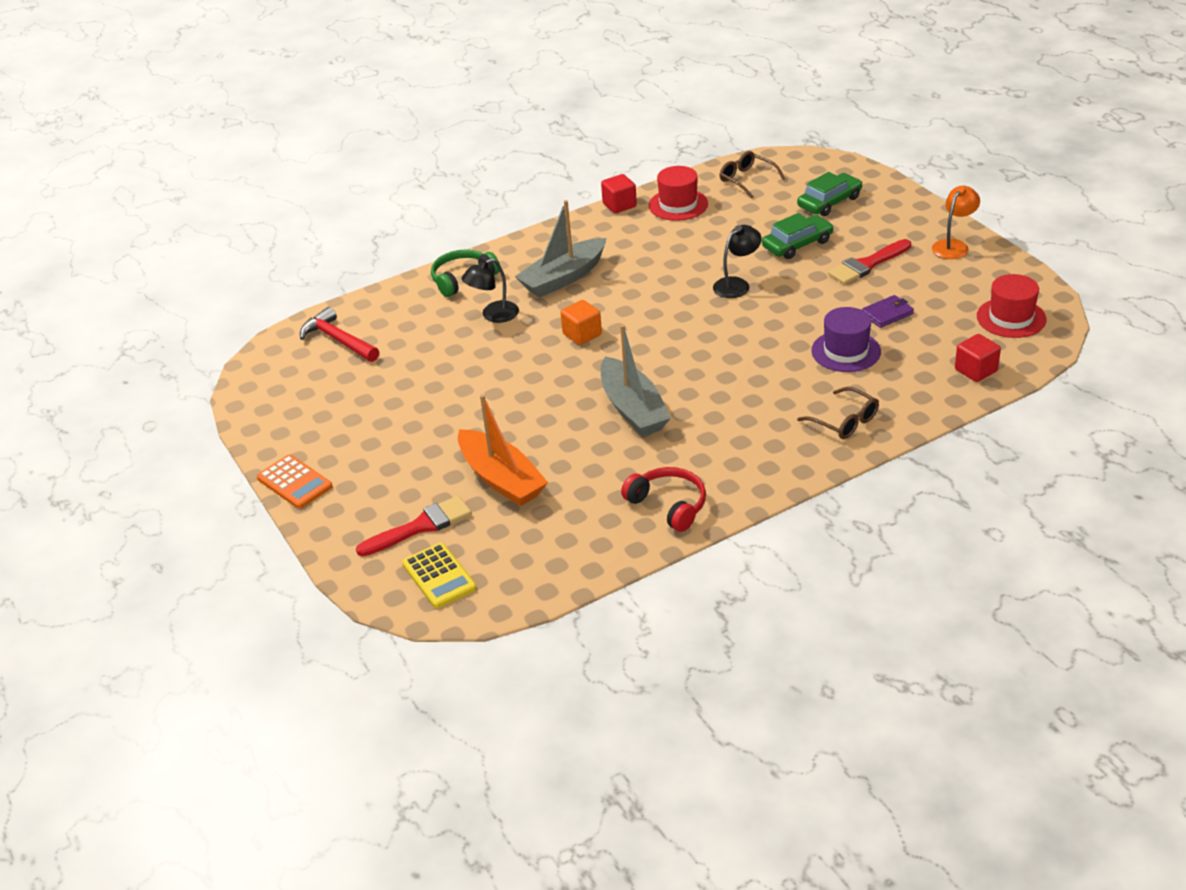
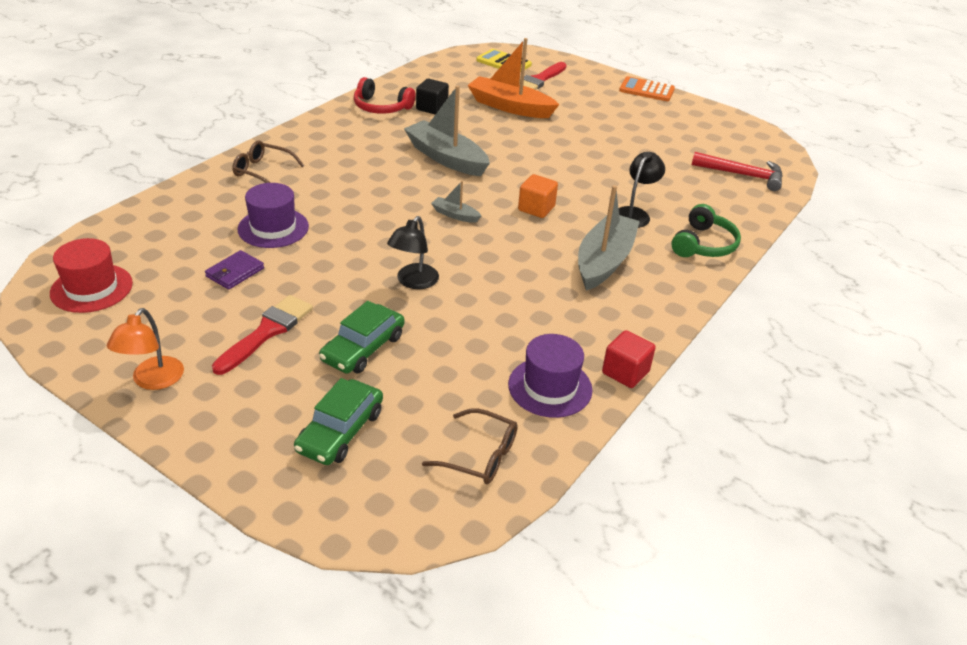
camera: 150 degrees right, 0 degrees up
(603, 493) = (432, 108): none -> black cube
(665, 339) = (455, 215): none -> grey boat
(678, 204) = (550, 387): red hat -> purple hat
(976, 370) = (139, 227): red cube -> none

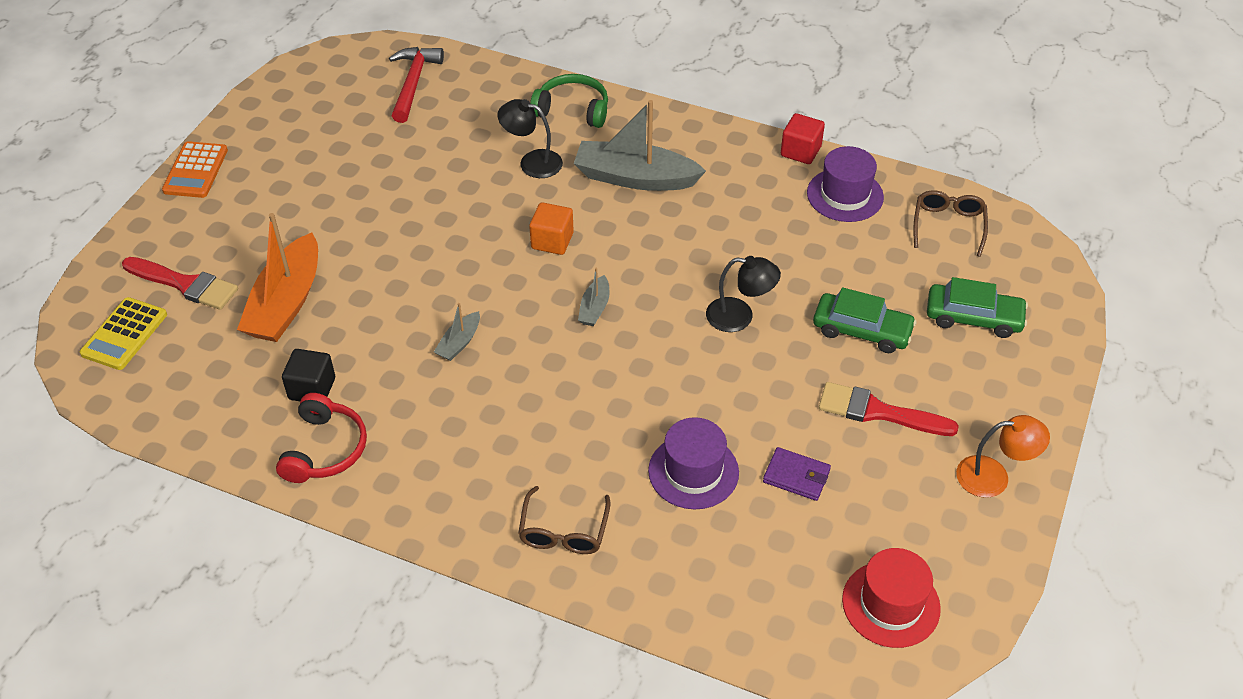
camera: 100 degrees left, 10 degrees up
(446, 158) = (459, 343): grey boat -> grey boat, size x0.47

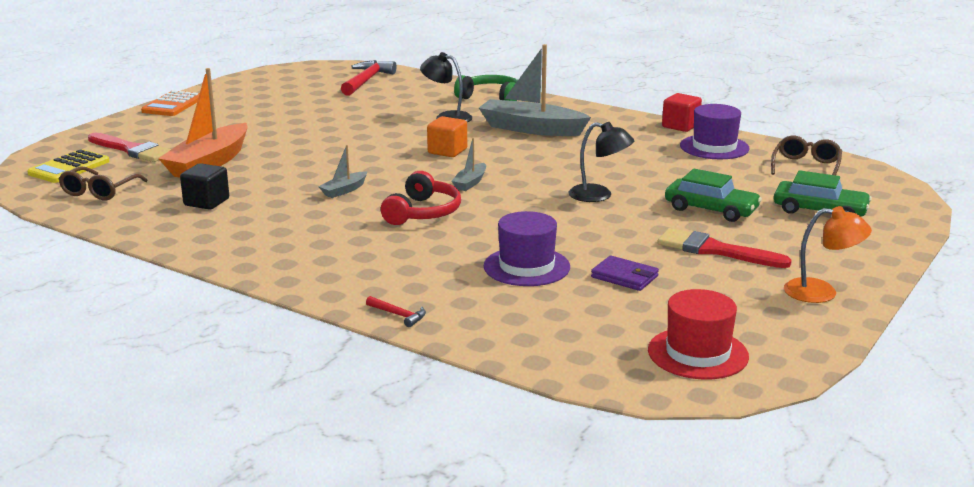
camera: 10 degrees right, 25 degrees down
(325, 449) = (200, 230): red headphones -> red headphones (423, 212)
(564, 531) = (391, 287): brown glasses -> brown glasses (99, 191)
(584, 582) = (398, 315): none -> red hammer

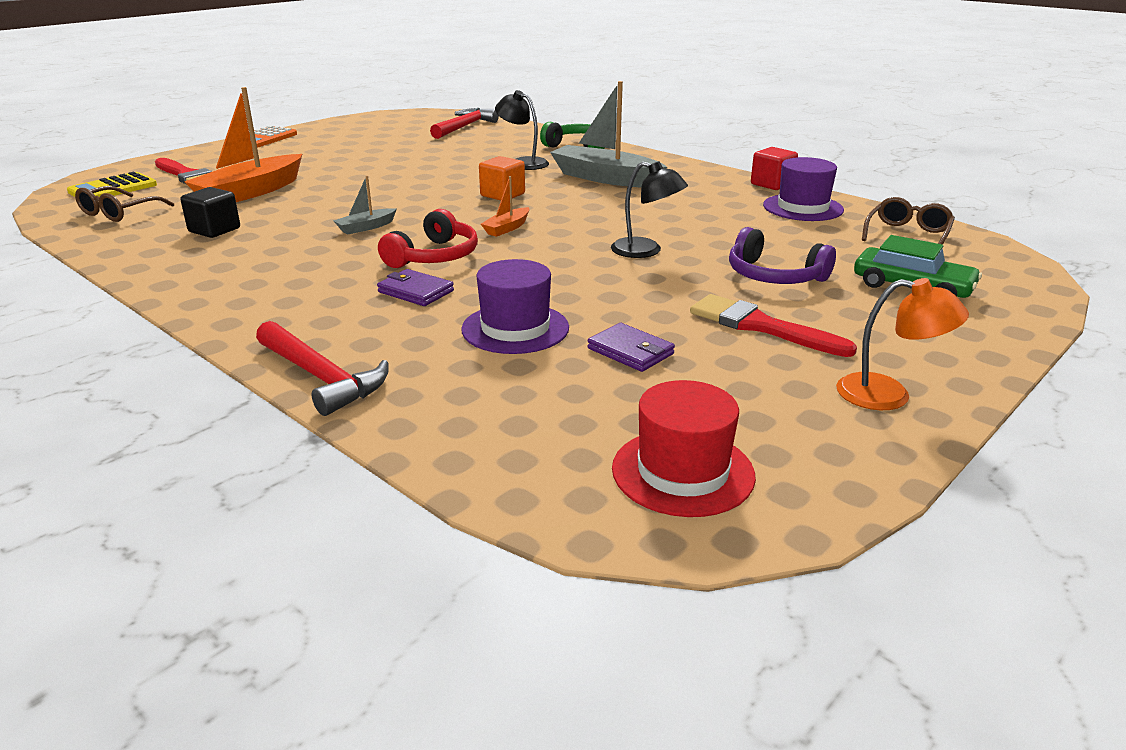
camera: 10 degrees right, 5 degrees up
(398, 315) = (321, 377): red hammer -> red hammer, size x2.10
(427, 243) = (416, 291): none -> purple wallet
(470, 183) = (507, 228): grey boat -> orange boat
(711, 209) = (774, 276): green car -> purple headphones

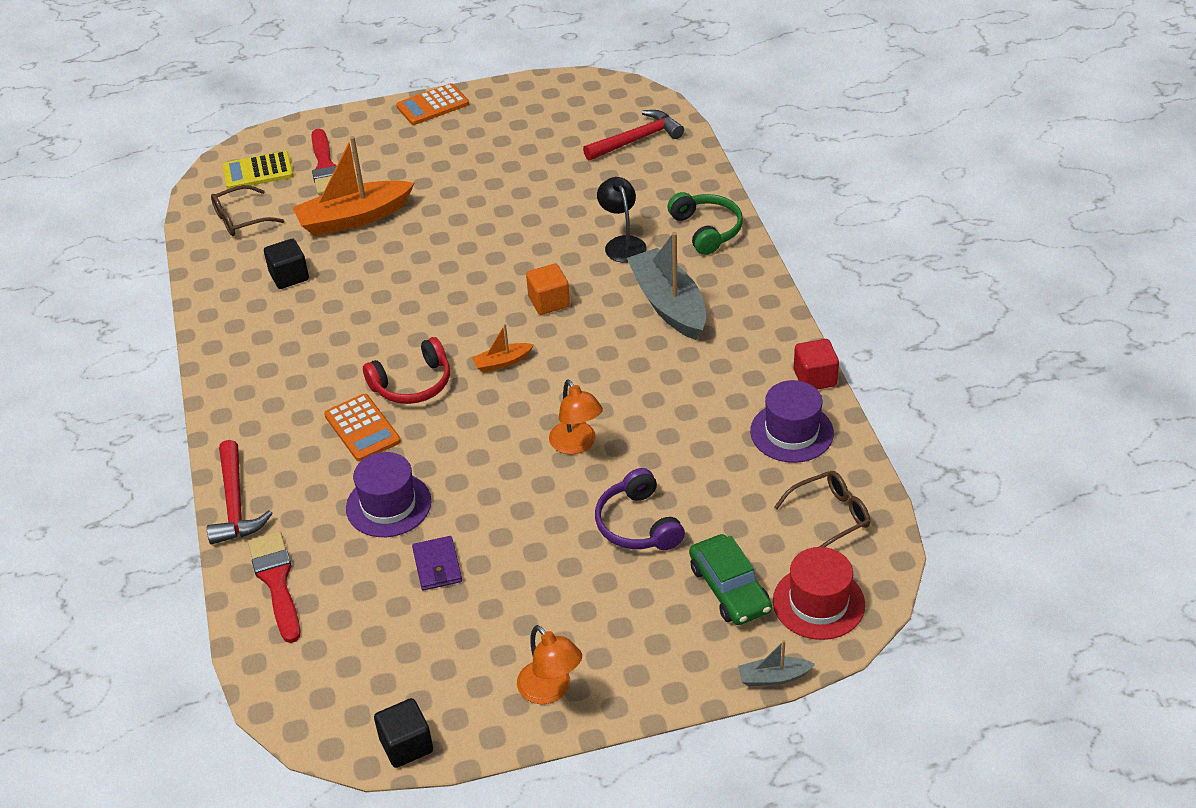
camera: 35 degrees right, 15 degrees up
(366, 227) = (398, 316): grey boat -> grey boat (773, 677)
(416, 291) = (362, 428): purple wallet -> orange calculator
(646, 251) = (577, 445): black lamp -> orange lamp
(682, 472) = (355, 688): red hat -> red hat (818, 603)
(761, 326) = (554, 581): red brush -> red brush (276, 582)
(820, 497) = (406, 745): none -> black cube

